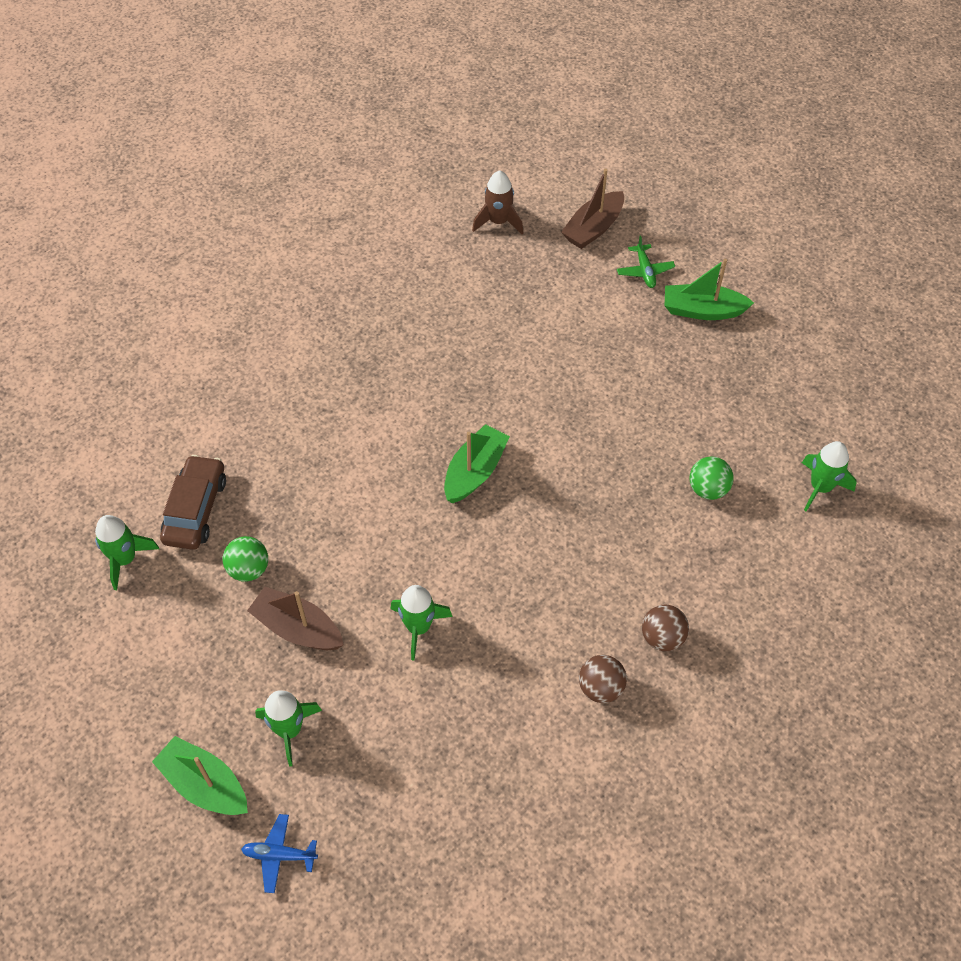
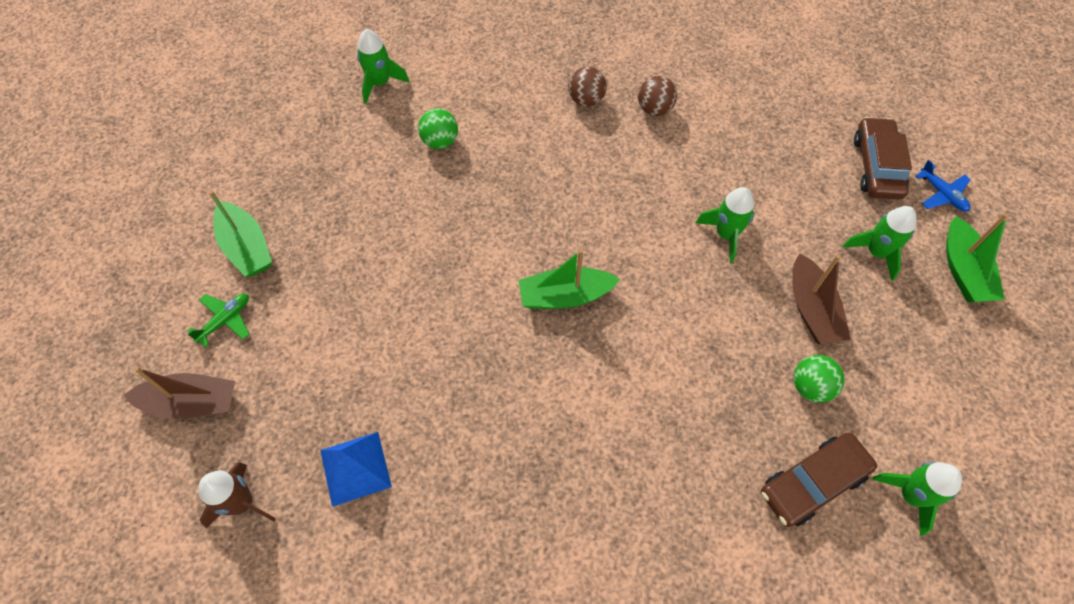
camera: 130 degrees left, 5 degrees up
(361, 827) = (876, 166): none -> brown car
(466, 282) = (355, 468): none -> blue pyramid

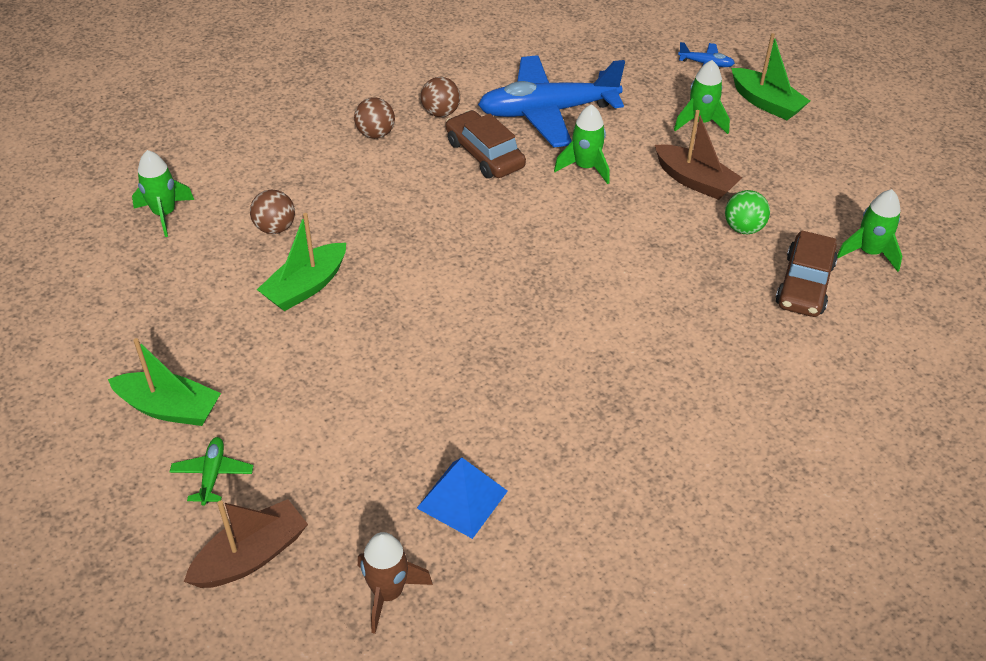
camera: 40 degrees left, 15 degrees down
(440, 141) = (275, 228): green ball -> brown ball
(565, 296) = (506, 276): green boat -> green boat (306, 286)
(745, 160) = (547, 112): none -> blue plane
(876, 166) = (645, 69): brown car -> brown car (484, 154)

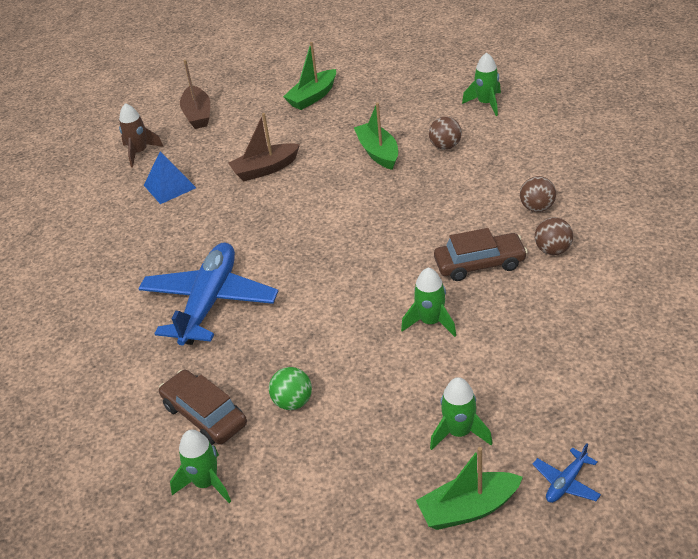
camera: 120 degrees right, 5 degrees down
(212, 475) = (256, 107): green plane -> none
(547, 112) = (526, 320): blue plane -> blue plane (209, 302)
(694, 181) = (373, 392): brown boat -> brown boat (265, 169)

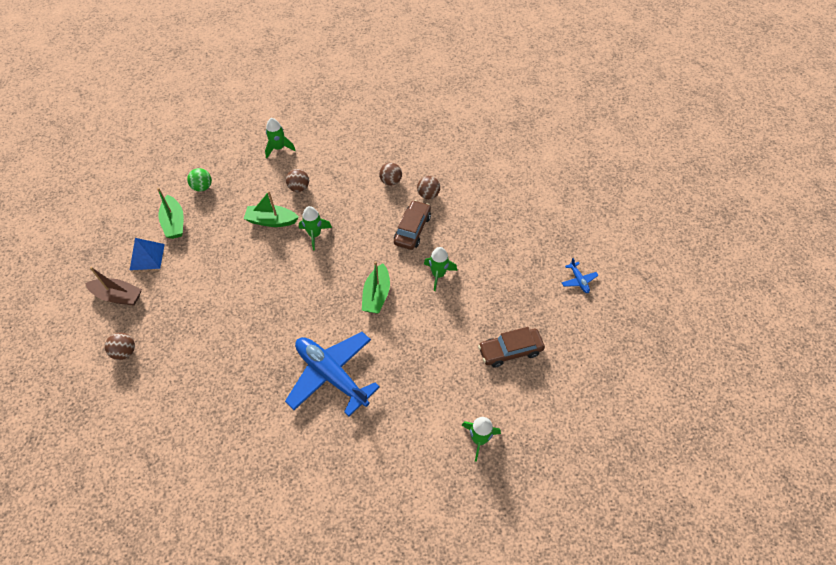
camera: 65 degrees left, 15 degrees up
(139, 152) = (125, 352): brown rocket -> brown ball
(169, 186) = (187, 349): blue pyramid -> blue pyramid (147, 256)
(204, 415) = (427, 418): brown car -> brown car (510, 351)
(265, 169) = (226, 286): brown boat -> none
(293, 402) = (449, 368): green ball -> green ball (202, 187)
(459, 432) = (522, 304): green rocket -> green rocket (315, 235)
(468, 509) = (570, 326): green boat -> green boat (376, 295)

